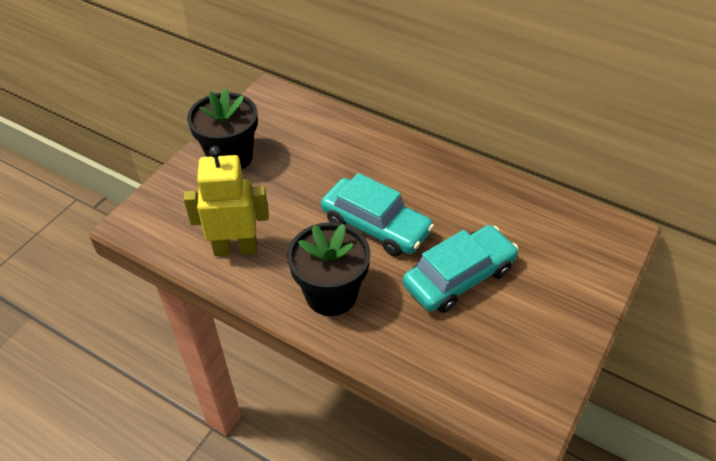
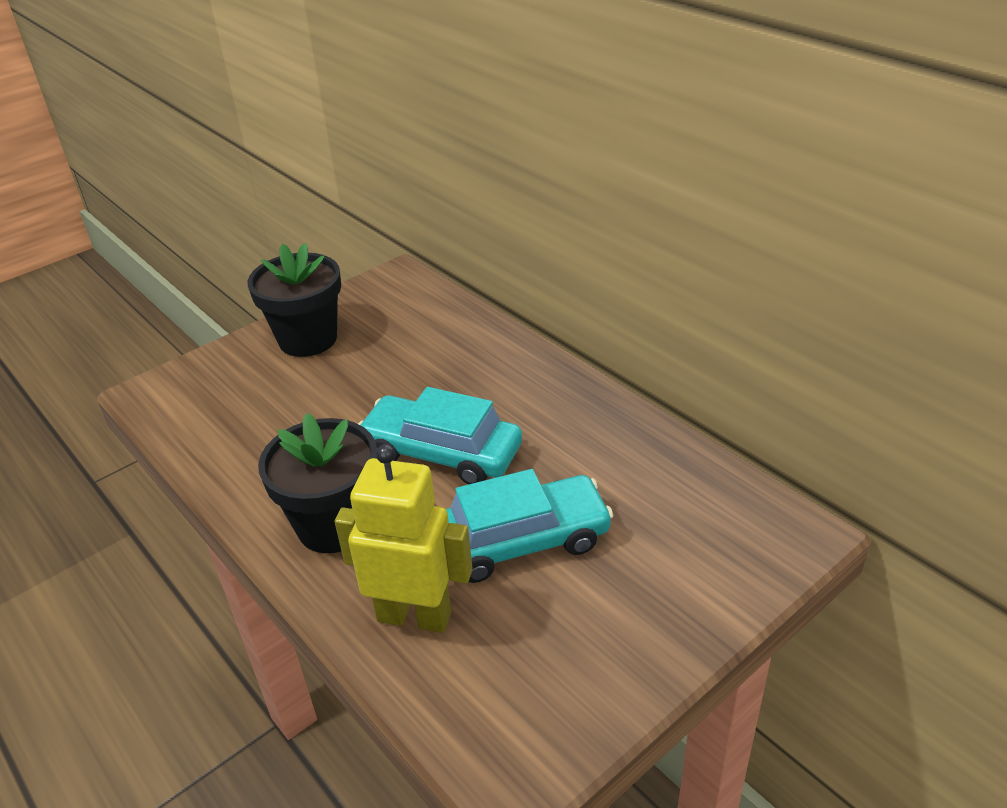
camera: 20 degrees right, 10 degrees down
(235, 248) = (250, 444): yellow robot -> yellow robot (414, 616)
(376, 226) = (442, 452): turquoise car -> turquoise car turned 150 degrees clockwise

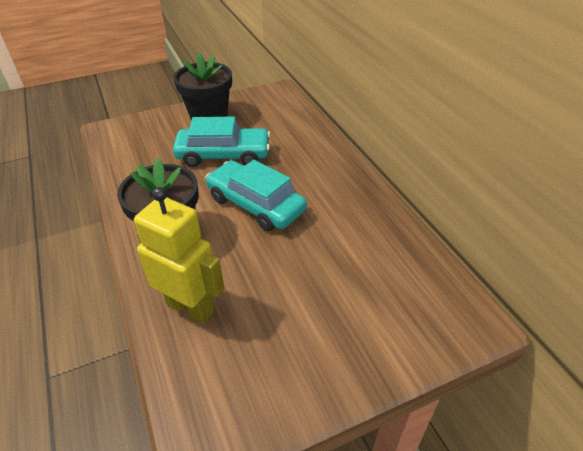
camera: 15 degrees right, 5 degrees up
(519, 541) = (279, 275): turquoise car -> turquoise car (223, 155)

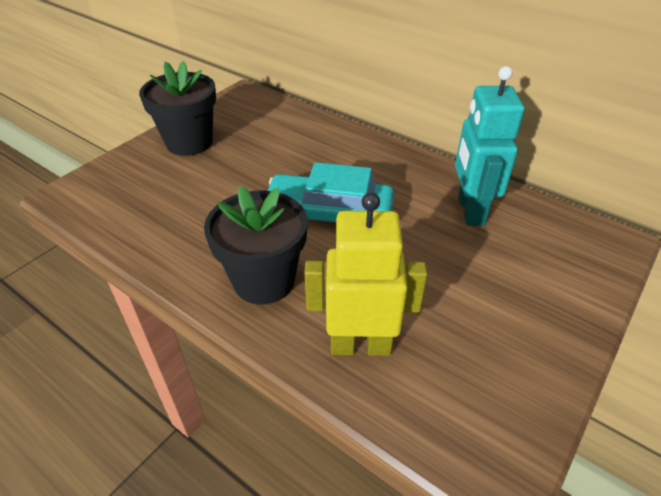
camera: 30 degrees left, 0 degrees up
(223, 155) = (244, 176): turquoise car -> none
(368, 243) = (470, 210): none -> turquoise robot

